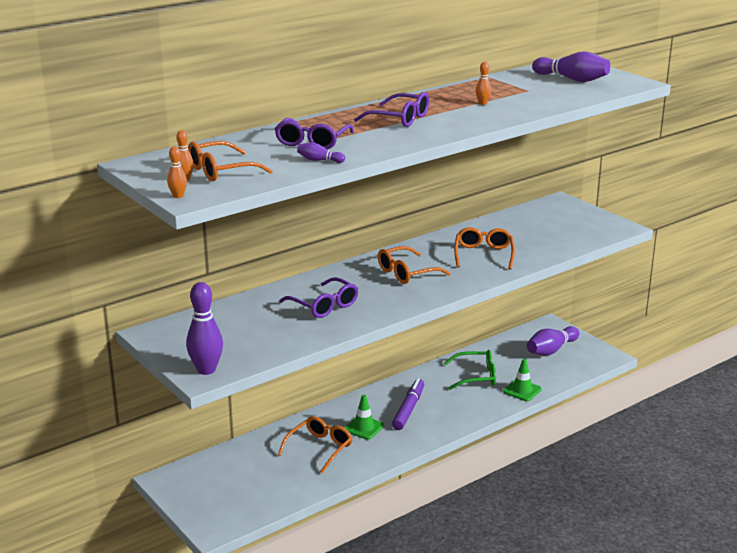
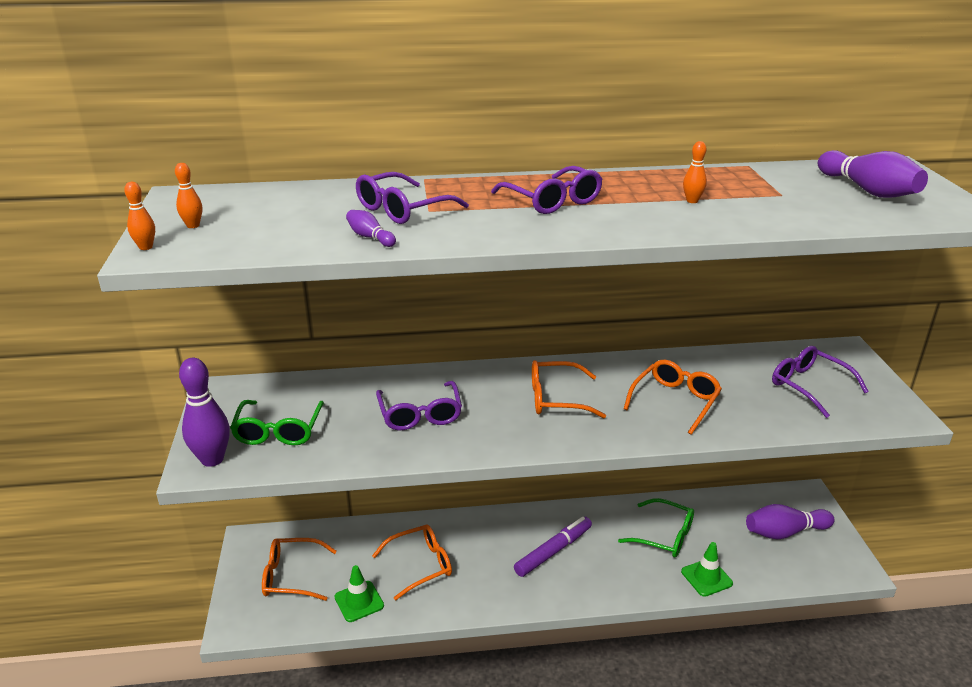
camera: 30 degrees right, 5 degrees up
(220, 171) = (244, 225): orange glasses -> orange glasses (291, 576)
(233, 342) = (278, 431): none -> green glasses
(363, 428) = (486, 556): green traffic cone -> green traffic cone (359, 601)
(555, 226) = (809, 386): none -> purple glasses

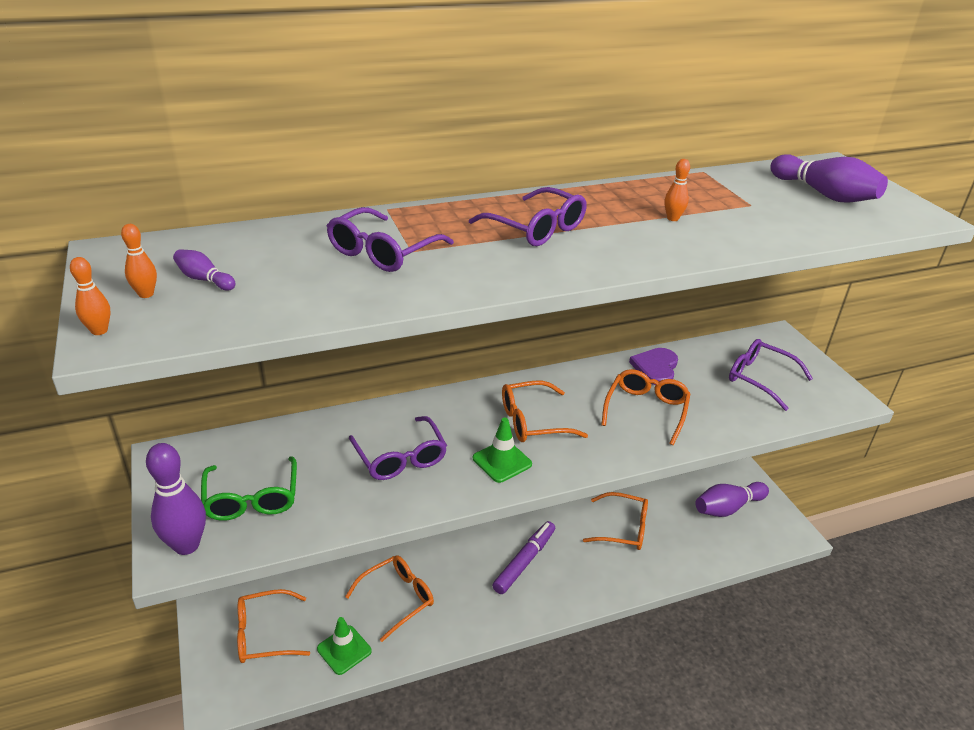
camera: 15 degrees left, 5 degrees up
(370, 237) = (363, 292): purple bowling pin -> purple bowling pin (204, 279)
(664, 536) = (623, 528): green glasses -> orange glasses
(699, 365) = (655, 368): none -> purple heart
(706, 577) = (671, 565): green traffic cone -> green traffic cone (502, 461)

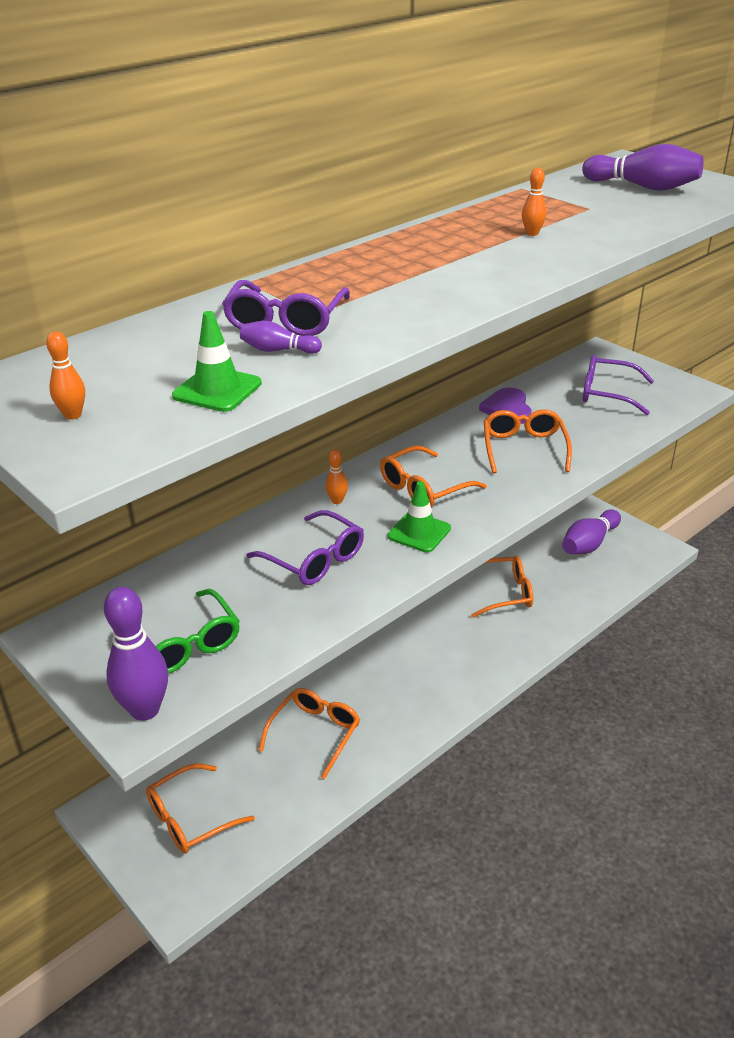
camera: 20 degrees left, 0 degrees up
(99, 331) = (60, 459): orange bowling pin -> orange bowling pin (337, 501)
(204, 279) = (123, 387): purple bowling pin -> purple bowling pin (278, 350)
(344, 650) = (288, 801): green traffic cone -> green traffic cone (217, 390)
(524, 561) = (425, 654): purple marker -> none
(536, 229) = (415, 268): purple glasses -> none

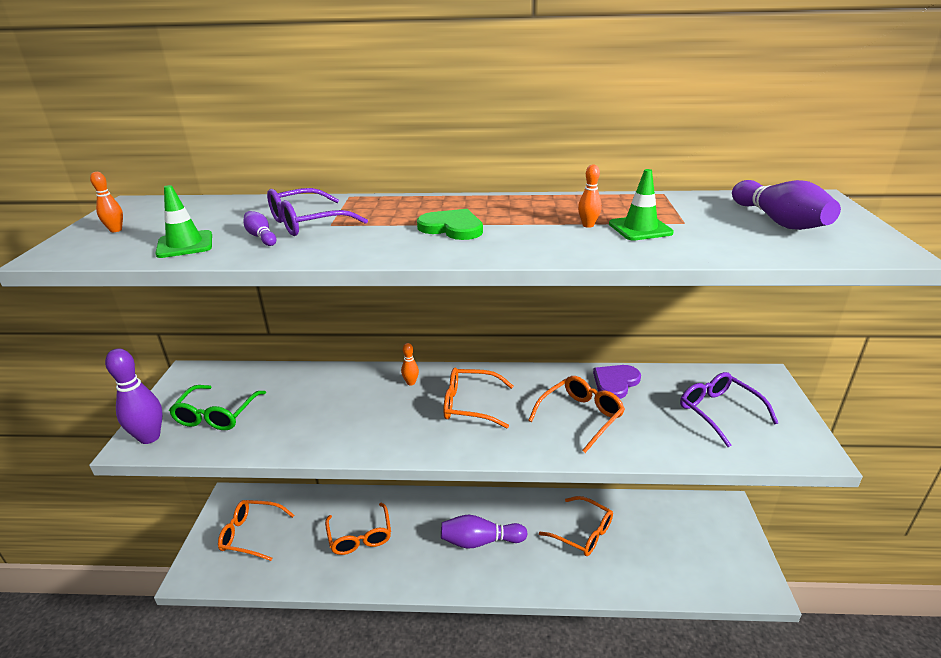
camera: 45 degrees right, 5 degrees down
(315, 559) = (343, 410): purple glasses -> none
(315, 733) = (360, 536): orange glasses -> orange glasses turned 90 degrees clockwise
(419, 532) = (420, 431): green traffic cone -> green traffic cone (640, 228)
(434, 274) = (452, 228): none -> green heart
(589, 544) = (698, 542): purple bowling pin -> purple bowling pin (480, 541)

